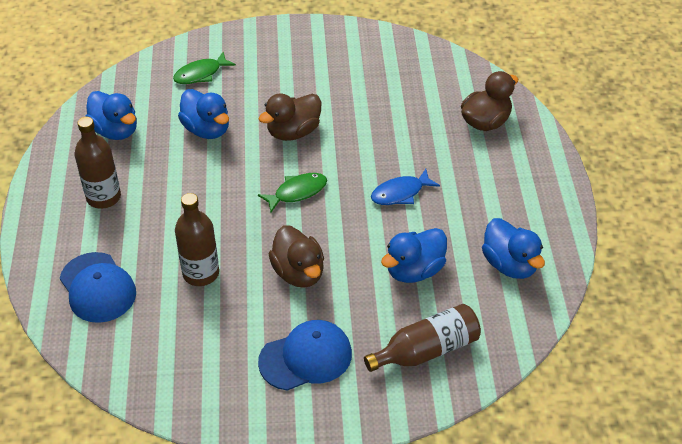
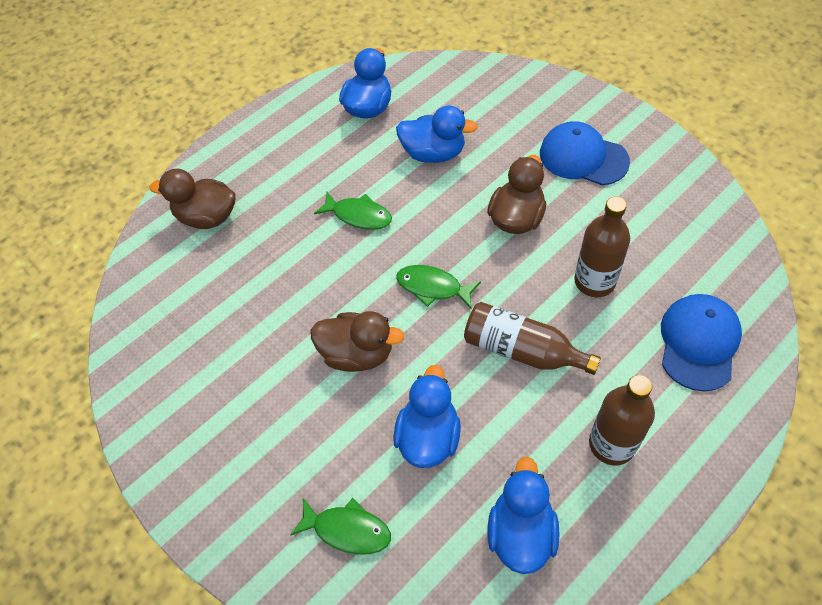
camera: 125 degrees left, 10 degrees up
(400, 193) = (358, 215): blue fish -> green fish
(426, 350) = (498, 102): brown bottle -> brown bottle (522, 350)

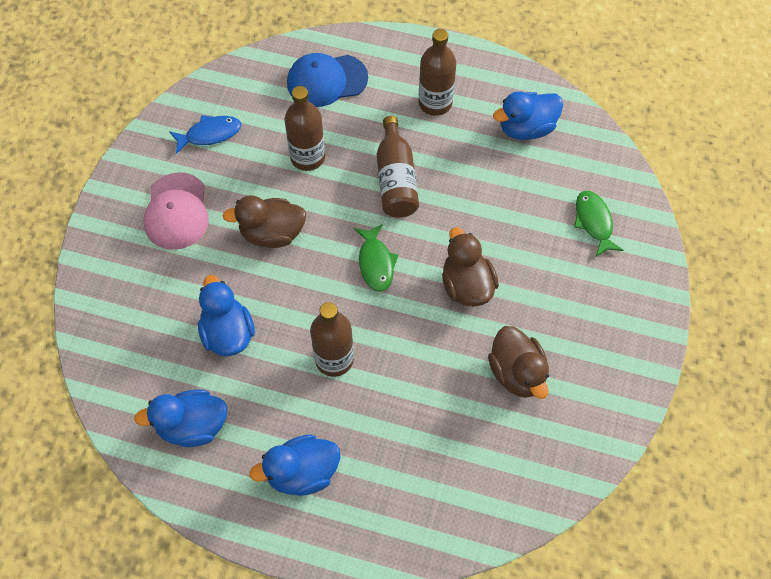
camera: 125 degrees left, 5 degrees up
(207, 217) = (409, 497): brown duck -> brown duck (517, 373)
(358, 215) = (334, 359): green fish -> brown bottle
(428, 436) = (499, 207): blue duck -> blue duck (302, 473)
(583, 157) = (176, 211): blue cap -> pink cap
(667, 210) = (209, 134): none -> blue fish

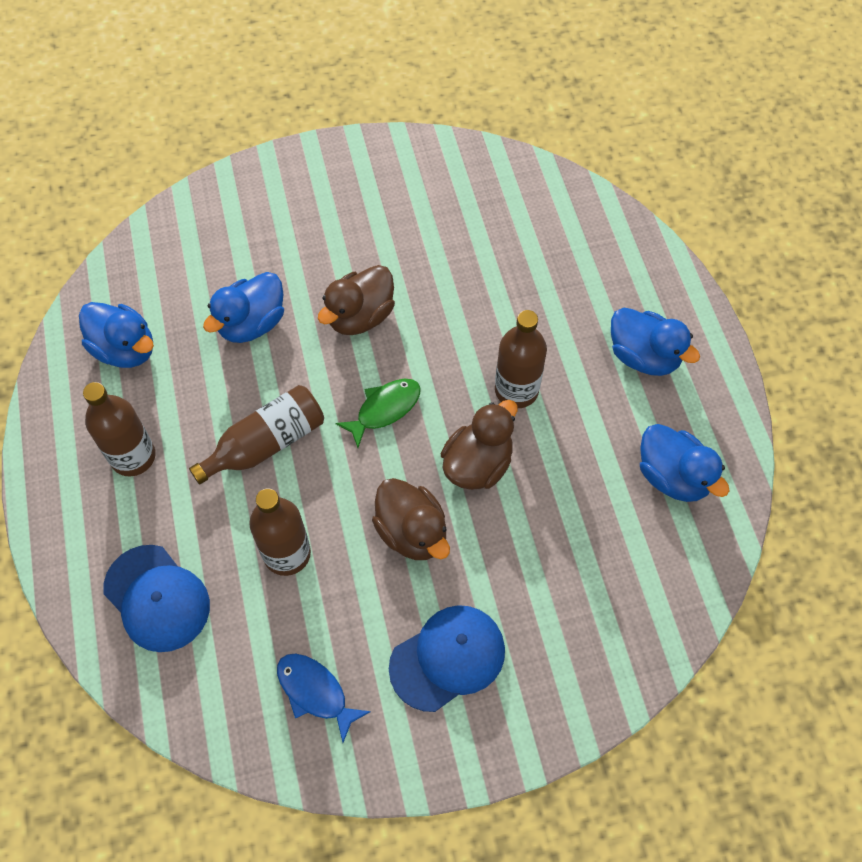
camera: 120 degrees left, 0 degrees up
(176, 211) = (448, 658): pink cap -> blue cap
(228, 333) = (557, 505): blue duck -> blue duck (252, 324)
(517, 373) = (427, 237): brown duck -> brown duck (478, 464)
(594, 222) = (219, 242): green fish -> none

